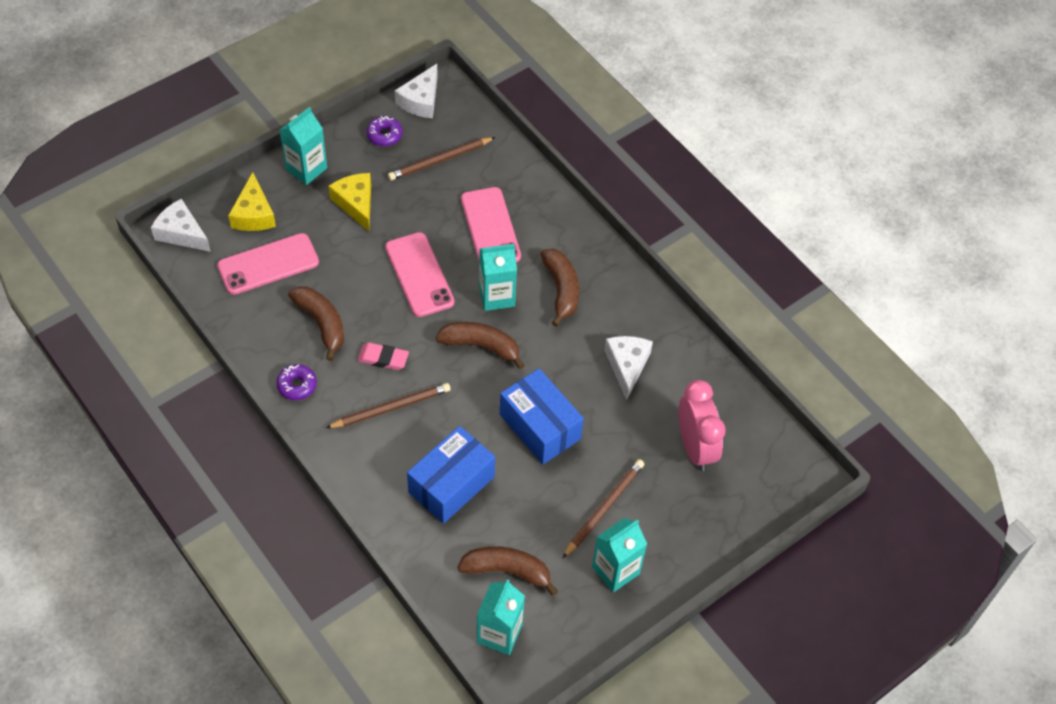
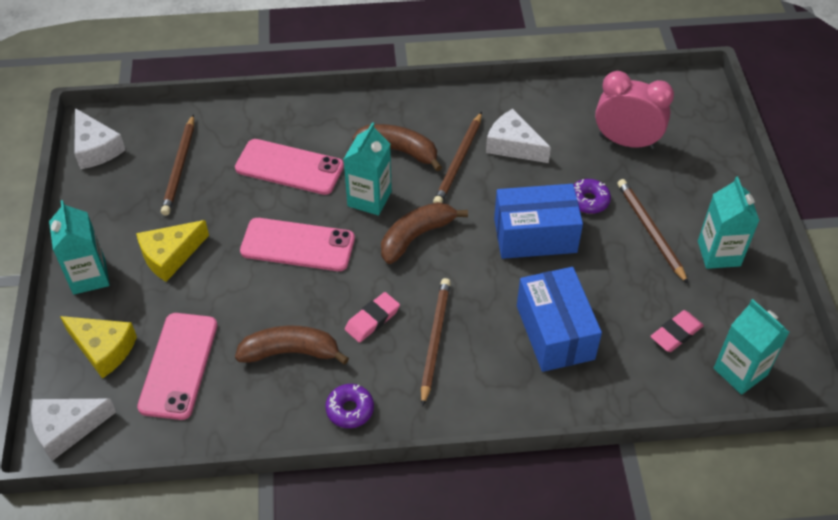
camera: 55 degrees left, 5 degrees down
(356, 204) = (170, 255): yellow cheese -> yellow cheese turned 45 degrees counterclockwise
(384, 135) = (109, 195): purple donut -> purple donut (588, 200)
(507, 571) = (676, 333): brown banana -> pink eraser
(580, 336) = (459, 161): none -> brown pencil

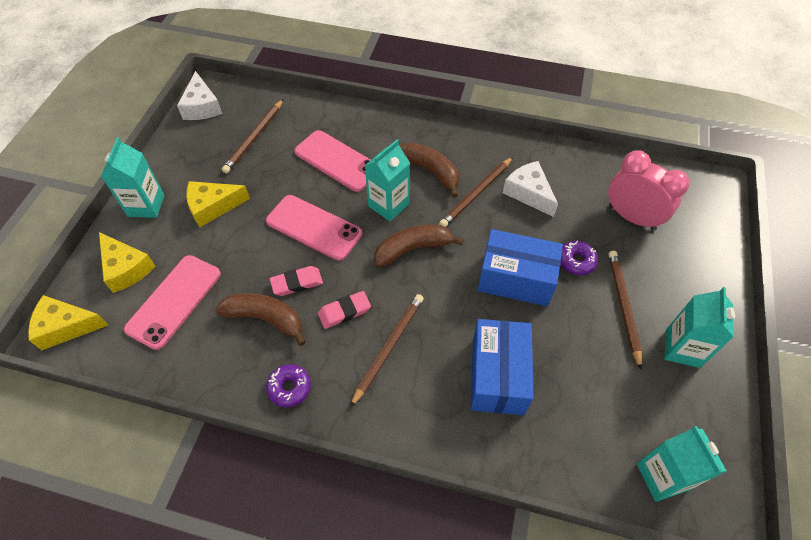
camera: 20 degrees right, 5 degrees up
(67, 429) = (66, 326): white cheese -> yellow cheese
(676, 333) = (611, 415): pink eraser -> pink eraser (297, 283)

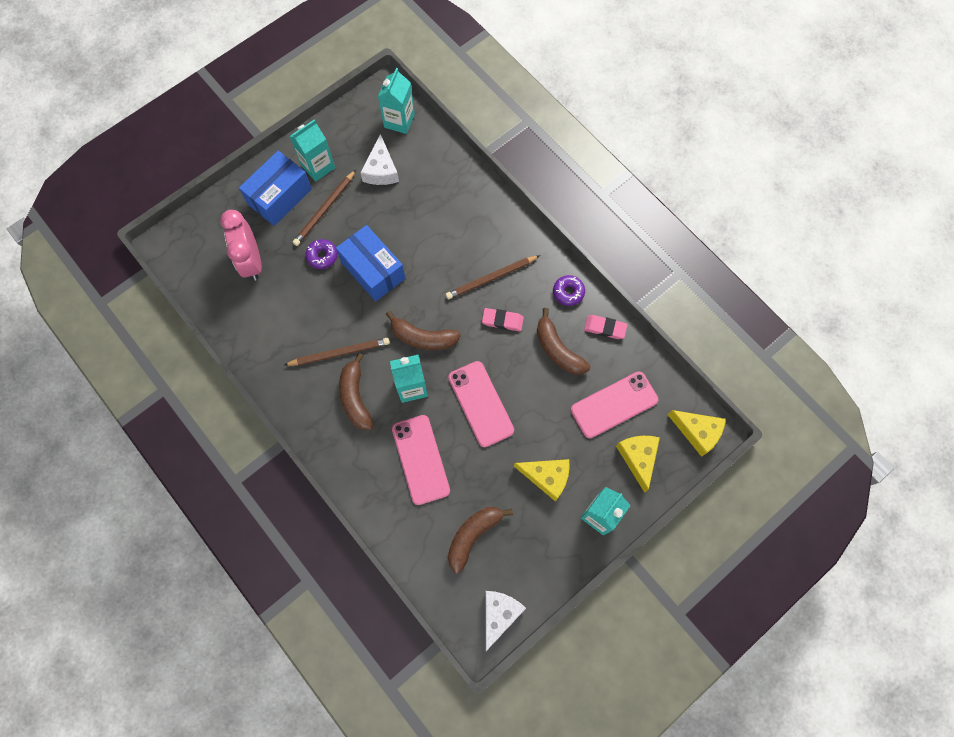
camera: 145 degrees left, 15 degrees up
(254, 138) = (473, 535): brown pencil -> brown banana
(297, 283) = (521, 363): pink eraser -> pink eraser (605, 328)
(498, 376) = (439, 220): blue box -> blue box (280, 196)
(529, 193) = (301, 328): white cheese -> white cheese (381, 170)

